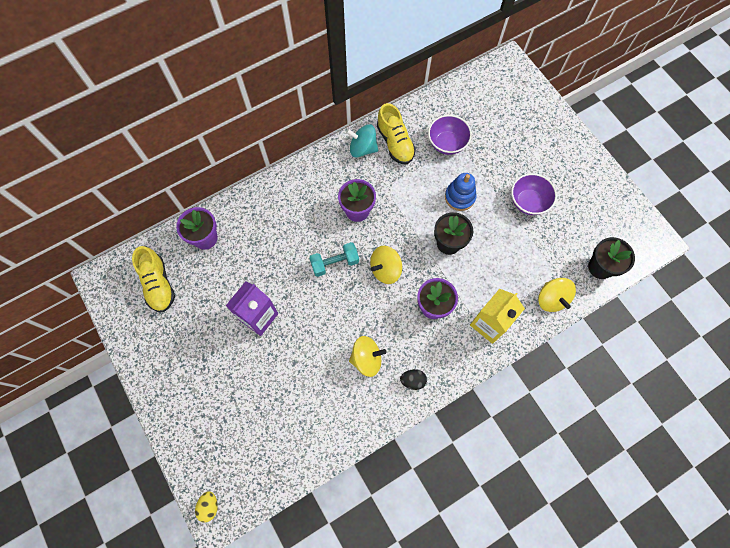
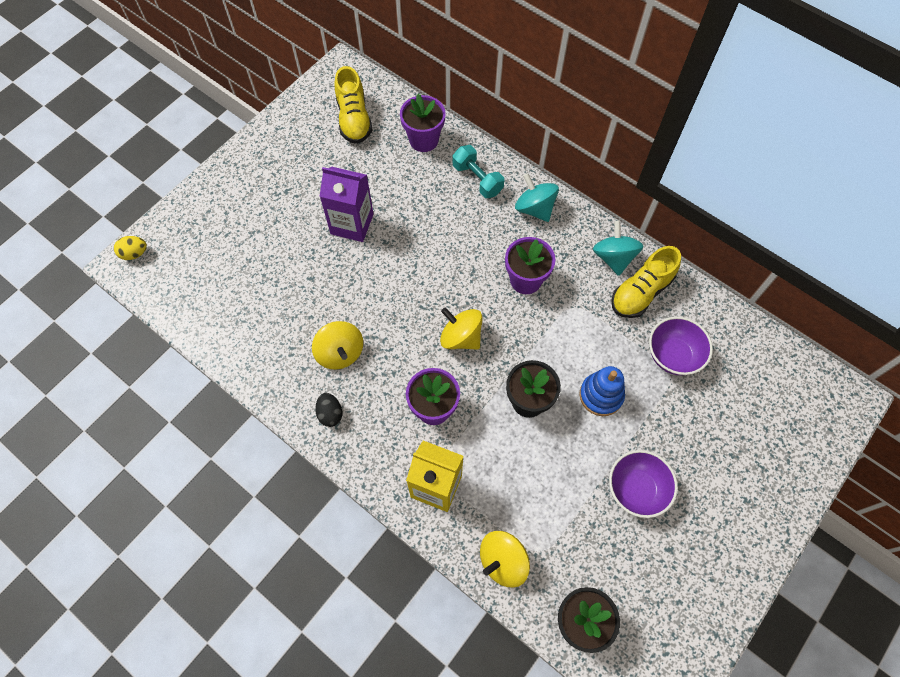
camera: 70 degrees right, 5 degrees down
(158, 284) = (354, 119): yellow shoe -> yellow shoe turned 60 degrees counterclockwise
(302, 183) = (534, 208): none -> turquoise spinning top
(335, 263) = (447, 278): turquoise dumbbell -> turquoise dumbbell (477, 179)

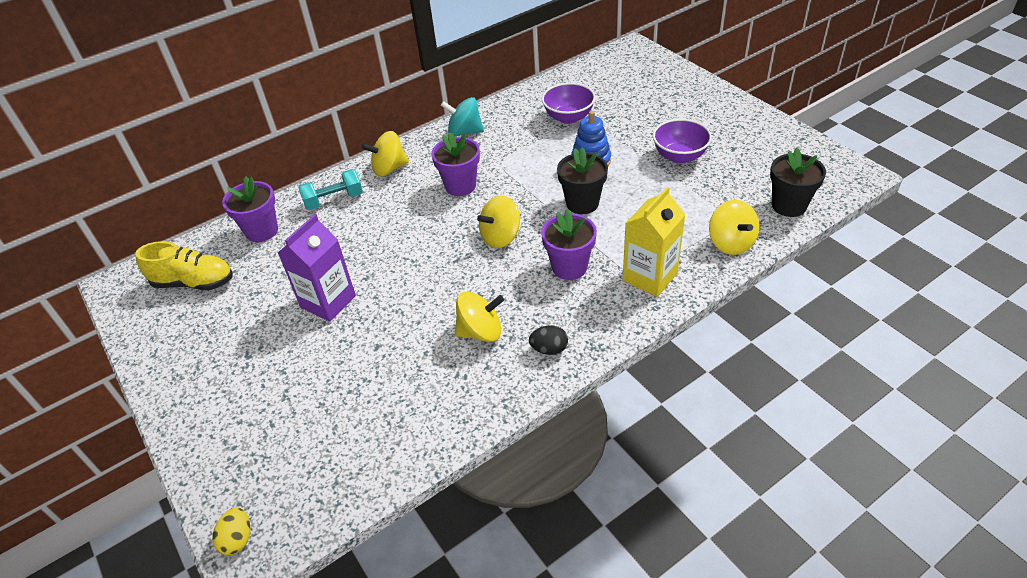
camera: 70 degrees left, 20 degrees down
(534, 208) = (389, 168): turquoise spinning top -> yellow spinning top
(641, 292) = (504, 123): yellow shoe -> none

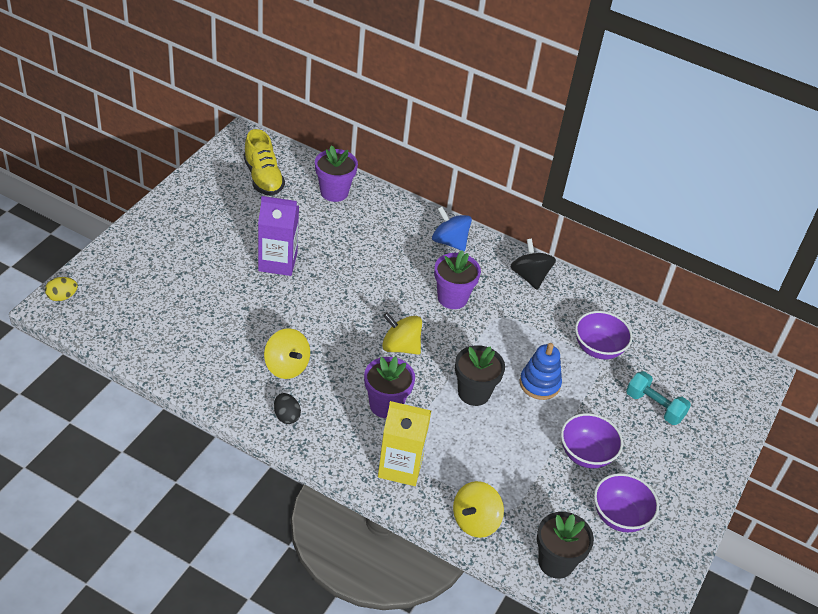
camera: 55 degrees right, 0 degrees up
(334, 200) = (391, 221): turquoise dumbbell -> turquoise dumbbell (654, 406)
(389, 168) = (449, 242): yellow spinning top -> blue spinning top
(464, 132) = (530, 276): turquoise spinning top -> black spinning top
(750, 156) = (620, 516): none -> purple bowl

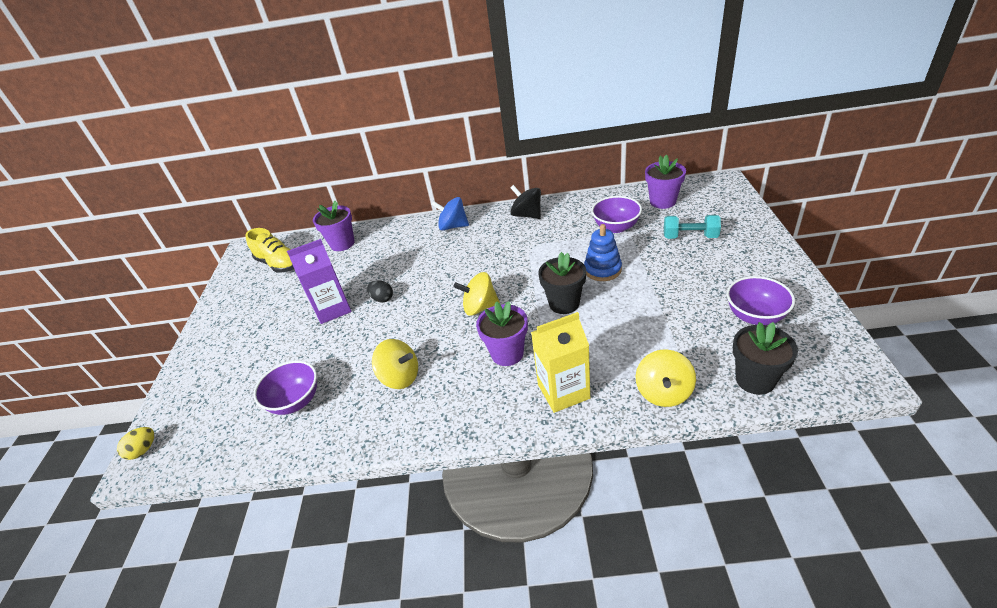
camera: 20 degrees left, 5 degrees down
(286, 416) = (432, 416): black egg -> black egg (382, 299)
(452, 298) = (487, 256): purple flower pot -> purple flower pot (662, 201)
(586, 454) = (684, 292): purple bowl -> purple bowl (295, 401)

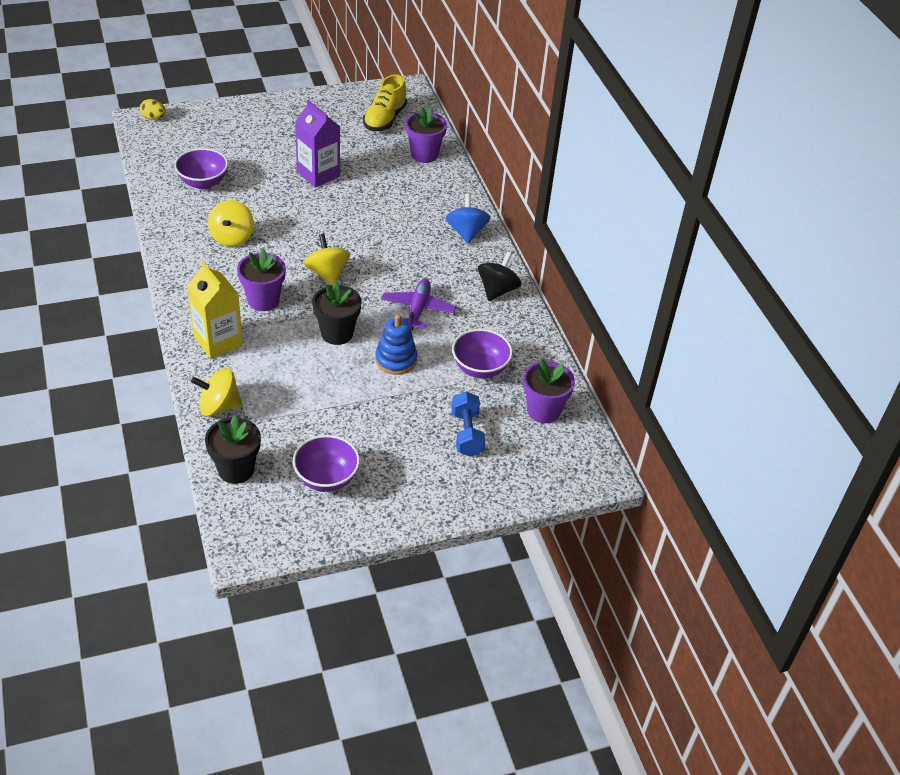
camera: 65 degrees right, 5 degrees up
(382, 299) = (335, 204): black egg -> none
(541, 255) = (418, 309): none -> purple plane
(690, 237) = (466, 433): turquoise dumbbell -> blue dumbbell

